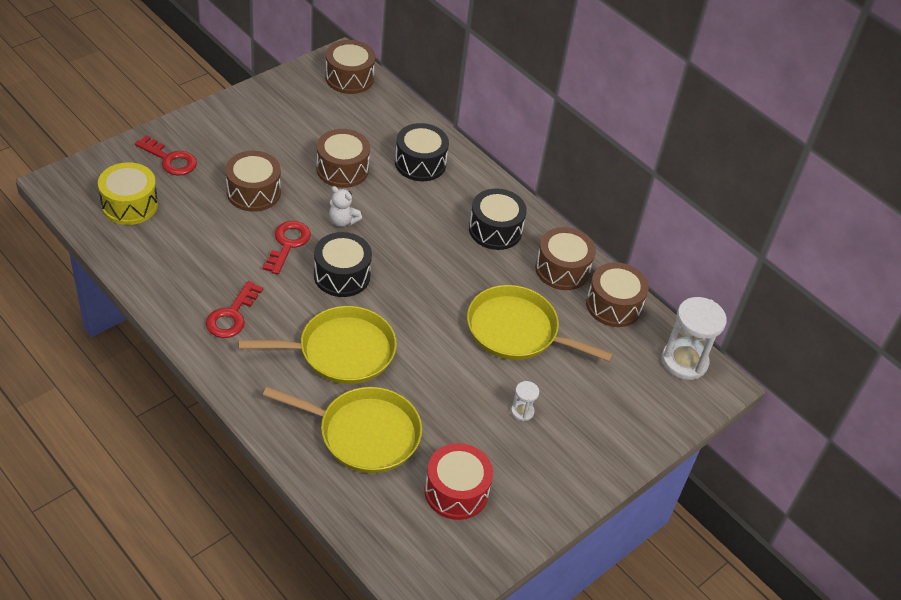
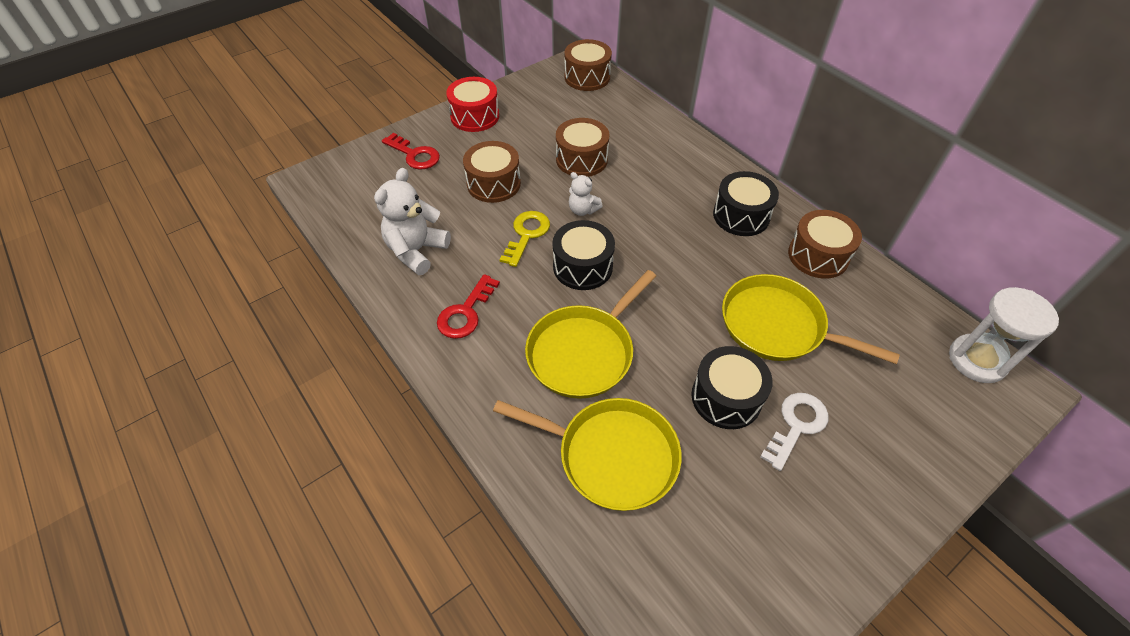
camera: 10 degrees right, 5 degrees up
(129, 205) = (371, 199): yellow drum -> none
(180, 258) = (416, 251): none -> white teddy bear
(287, 244) = (526, 235): red key -> yellow key
(341, 351) = (583, 352): yellow pan -> yellow pan turned 135 degrees clockwise
(420, 163) = (658, 152): black drum -> black drum (726, 397)
(456, 491) = (727, 536): red drum -> red drum (475, 116)
(522, 411) = (796, 425): white hourglass -> white key
(613, 305) = (881, 295): brown drum -> none

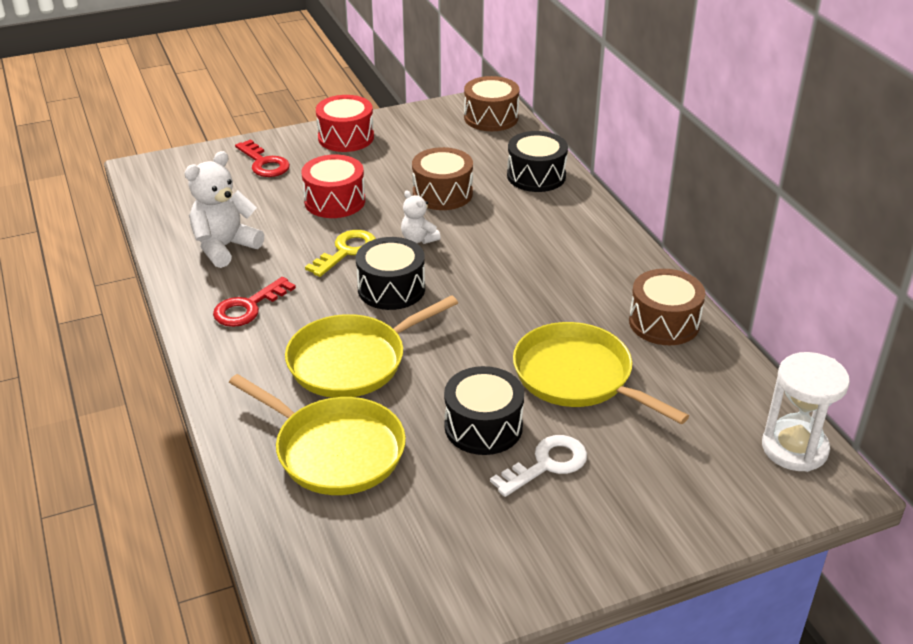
camera: 15 degrees right, 15 degrees down
(493, 184) = (334, 201): brown drum -> red drum
(741, 215) = (595, 272): black drum -> black drum (536, 176)

